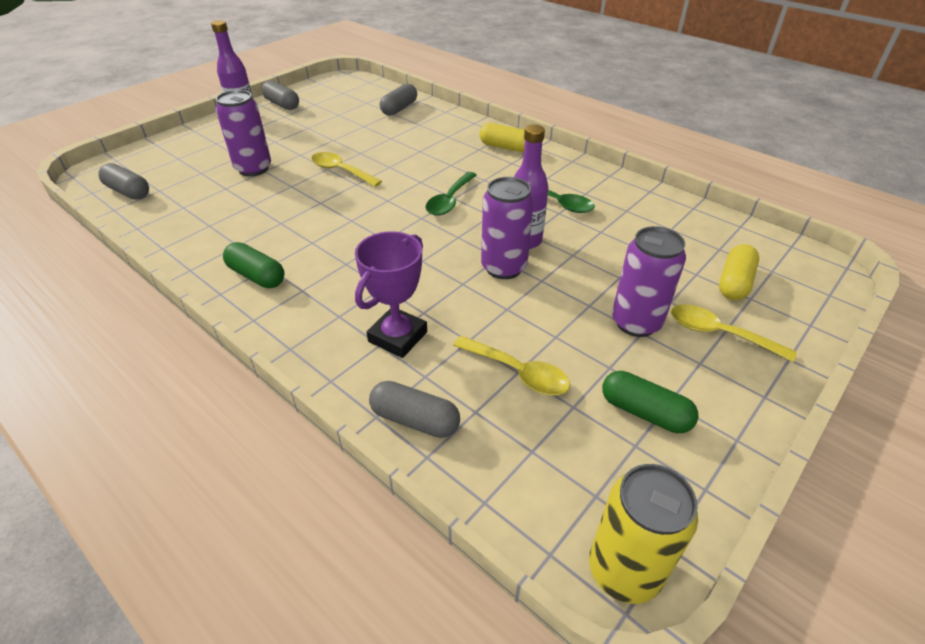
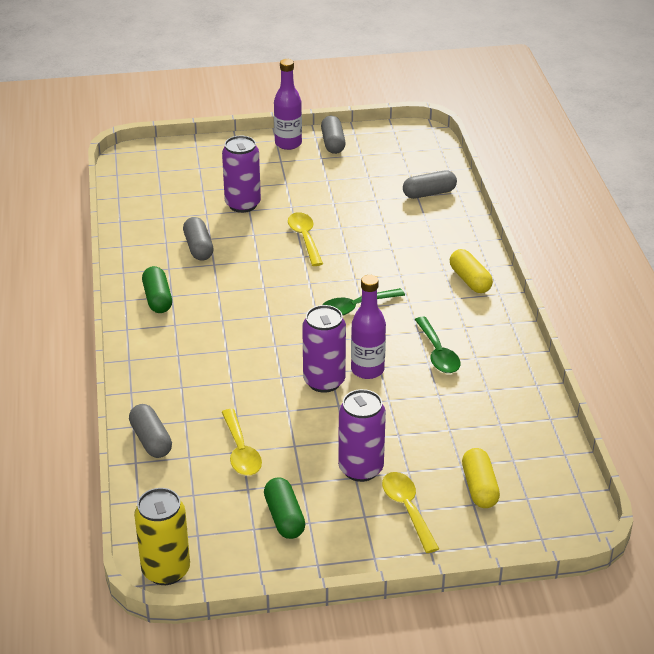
camera: 40 degrees right, 5 degrees down
(128, 192) = (139, 185): grey capsule -> grey capsule (198, 247)
(397, 337) = (197, 388): purple trophy -> none
(734, 282) = (479, 487): yellow capsule -> yellow capsule turned 75 degrees counterclockwise

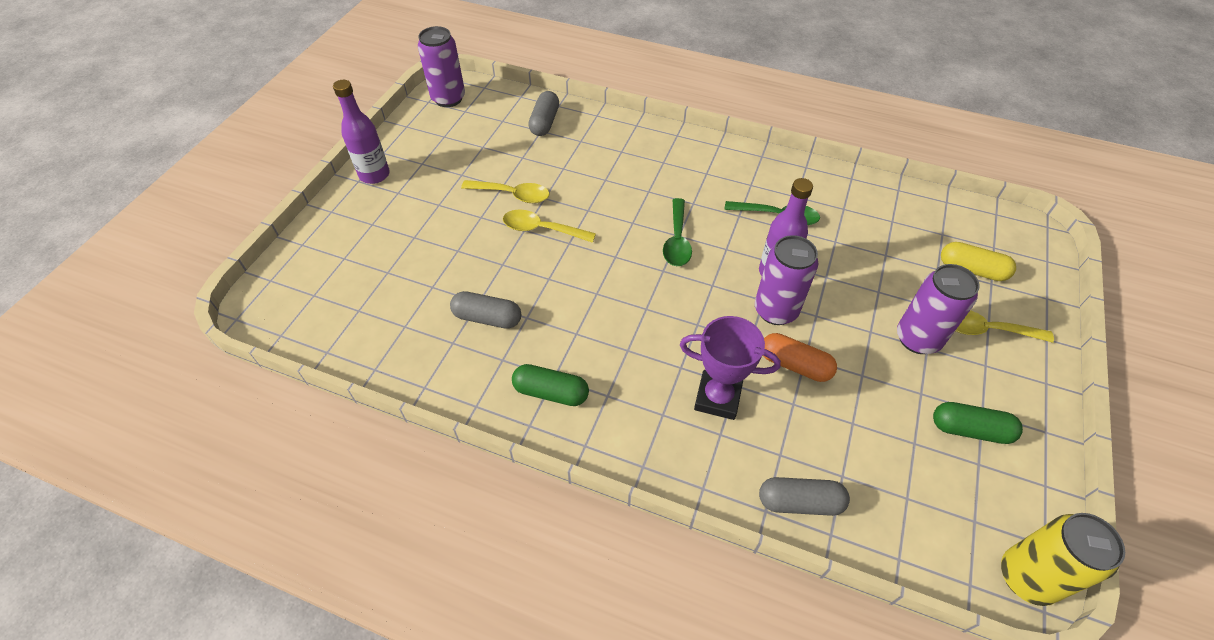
camera: 60 degrees left, 15 degrees up
(212, 376) = (717, 398): none -> purple trophy
(241, 451) = (854, 424): yellow spoon -> yellow spoon (512, 195)
(242, 204) = (444, 251): purple can -> purple can (448, 98)
(275, 406) = (794, 365): none -> orange capsule
(333, 143) = (407, 146): grey capsule -> none
(470, 280) = (688, 153): yellow capsule -> none

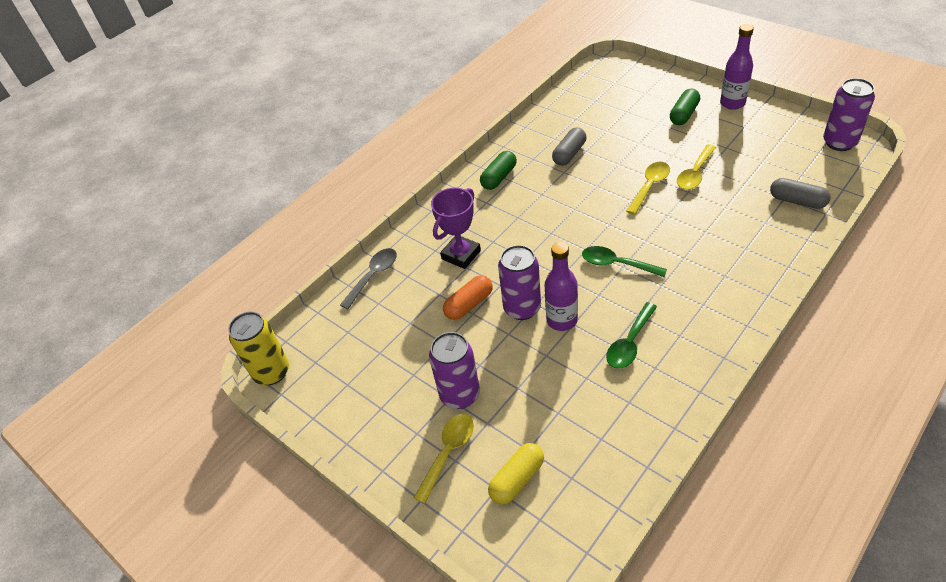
camera: 115 degrees right, 5 degrees down
(800, 502) = (373, 276): grey capsule -> grey spoon
(970, 430) = (372, 391): green capsule -> green capsule (684, 114)

